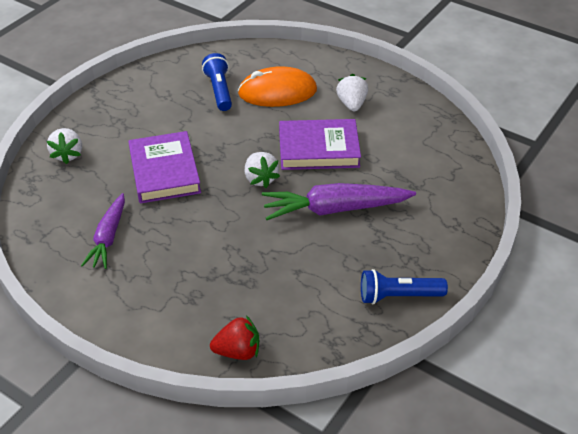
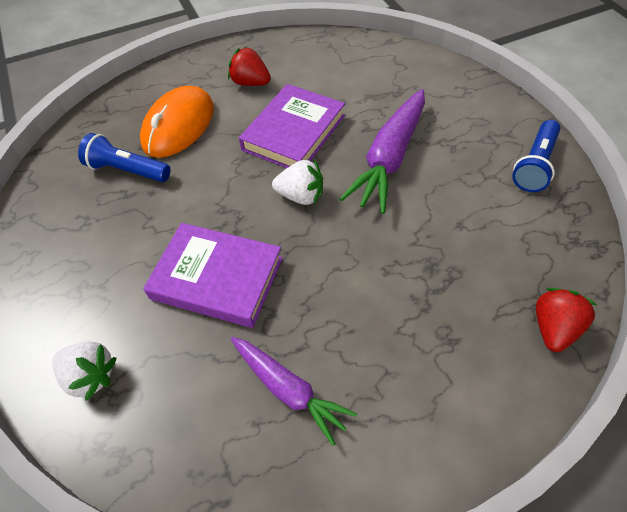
camera: 55 degrees left, 10 degrees up
(351, 104) = (250, 83): white strawberry -> red strawberry

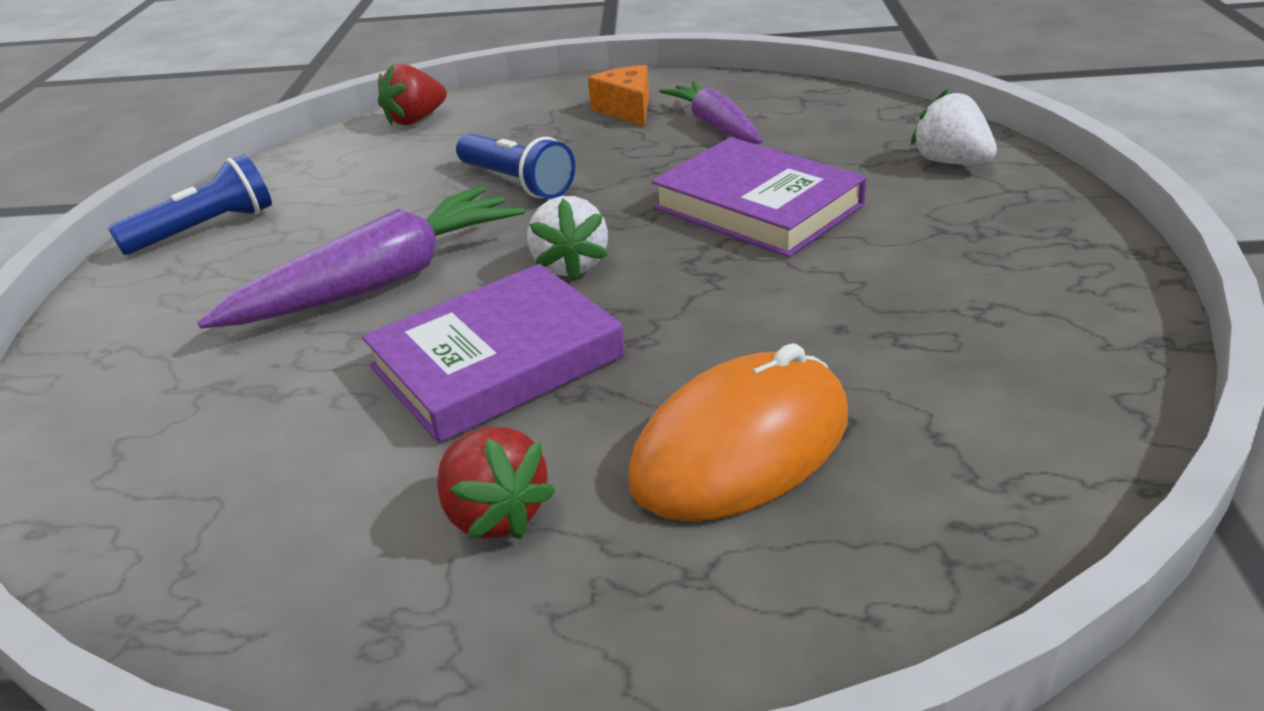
camera: 155 degrees left, 20 degrees down
(127, 170) = (888, 377): blue flashlight -> blue flashlight (517, 182)
(301, 196) = (570, 265): white strawberry -> white strawberry turned 135 degrees counterclockwise
(383, 402) = (627, 109): none -> orange cheese

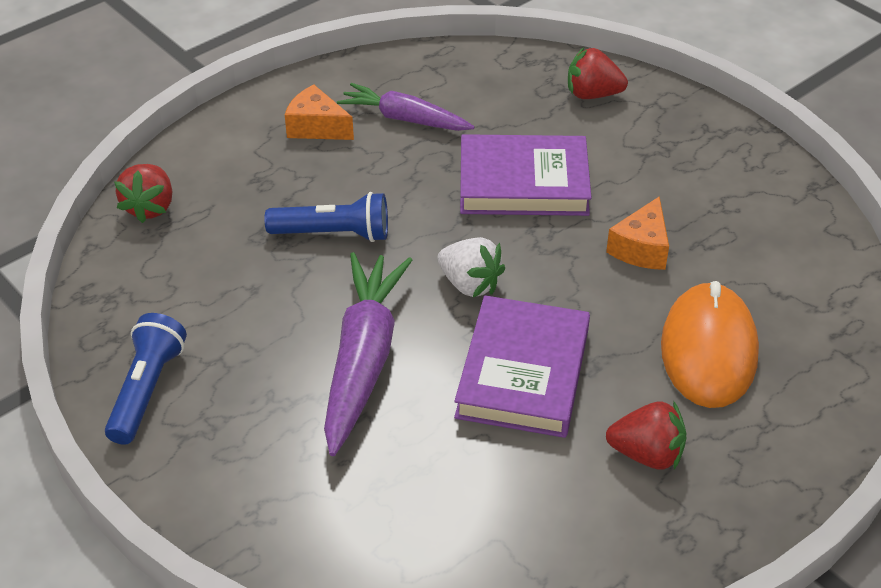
camera: 45 degrees left, 10 degrees up
(807, 309) = (641, 248): none -> orange cheese
(951, 162) = (592, 94): white strawberry -> red strawberry

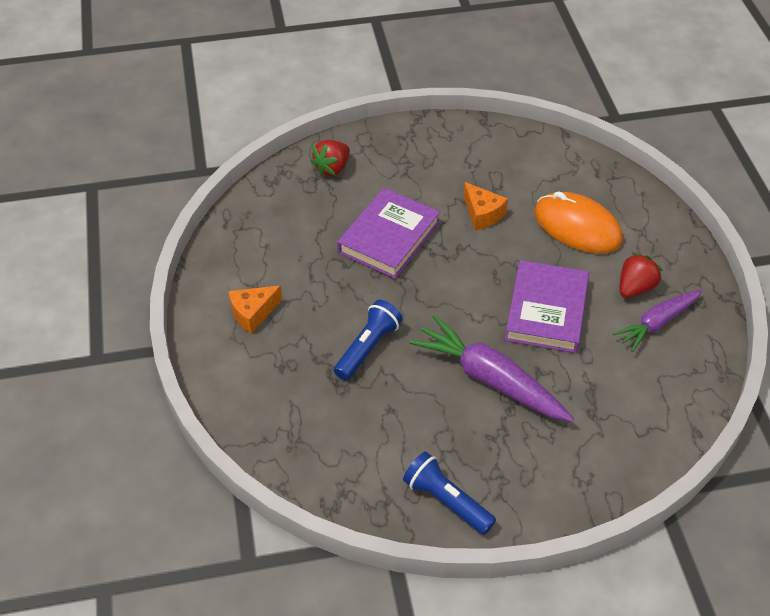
camera: 60 degrees left, 5 degrees up
(150, 207) = (266, 437): red strawberry -> none
(404, 119) = (282, 265): purple carrot -> purple carrot (657, 323)
(470, 284) = (460, 302): white strawberry -> none
(523, 373) = (546, 311): purple book -> purple book turned 60 degrees clockwise

